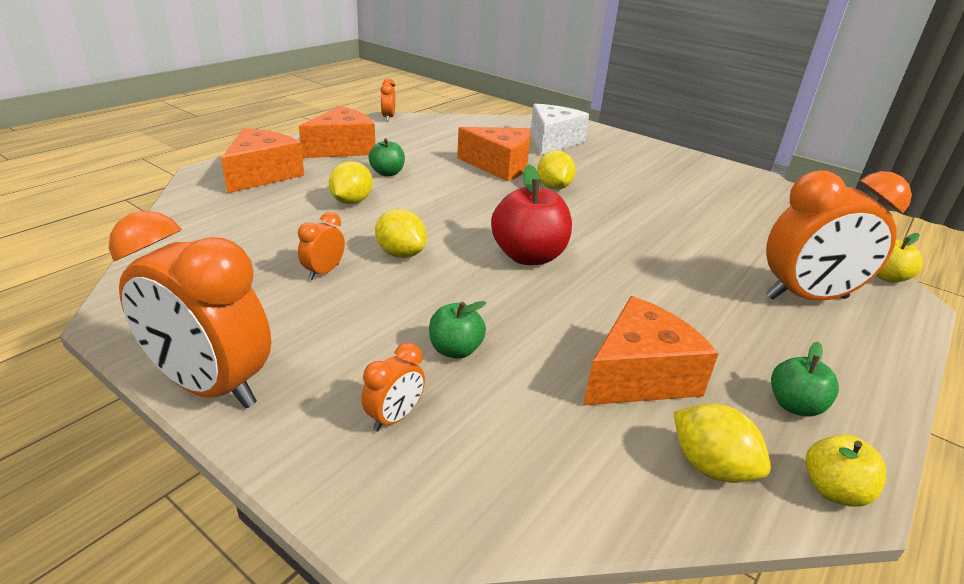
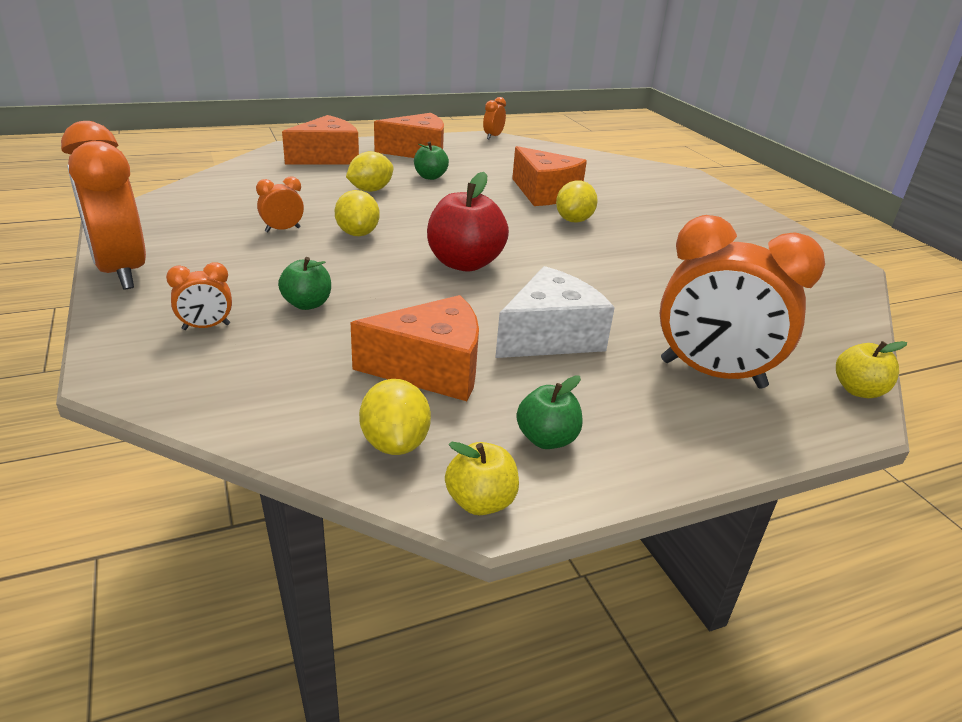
camera: 30 degrees right, 0 degrees up
(552, 141) = (634, 185): white cheese -> white cheese (550, 336)

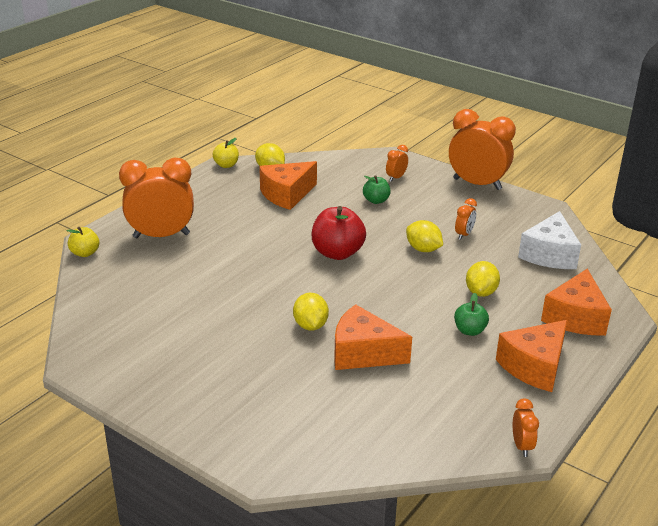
camera: 150 degrees right, 0 degrees up
(546, 439) = (218, 187): green apple -> none
(550, 336) = (250, 226): white cheese -> white cheese (549, 254)

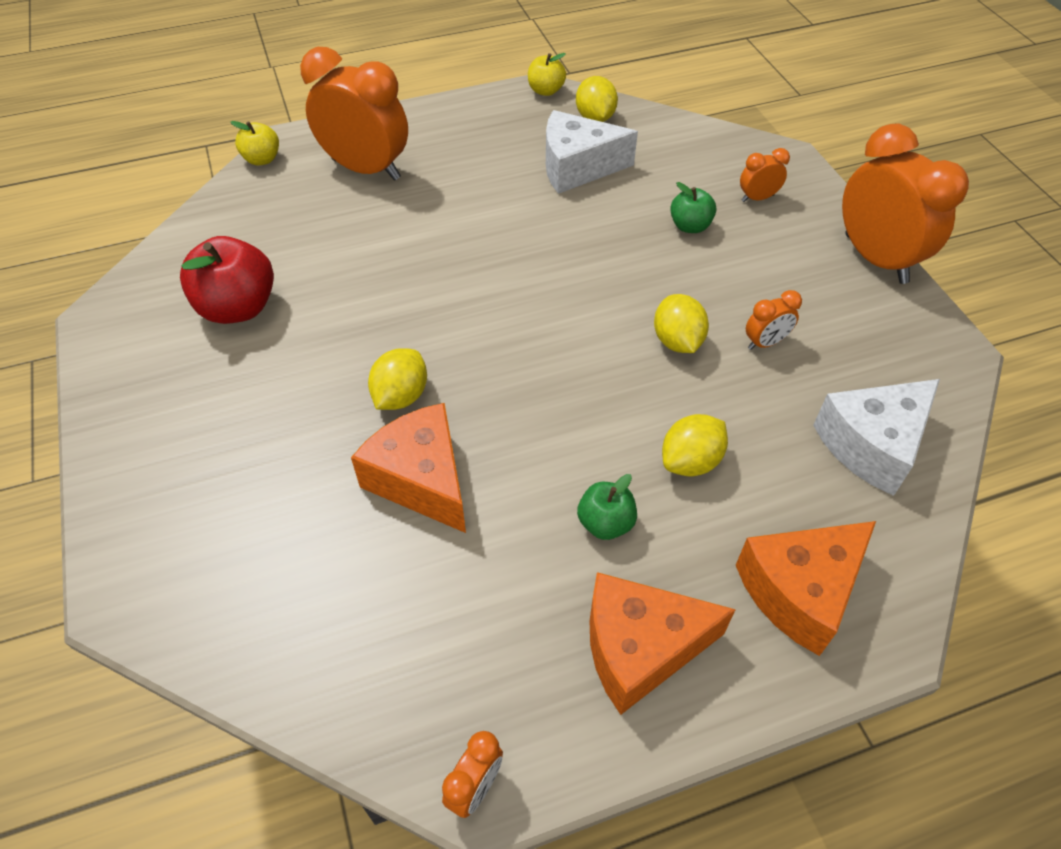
camera: 35 degrees right, 20 degrees up
(287, 194) = (577, 167): orange cheese -> white cheese
(337, 253) = (551, 292): red apple -> red apple (238, 308)

